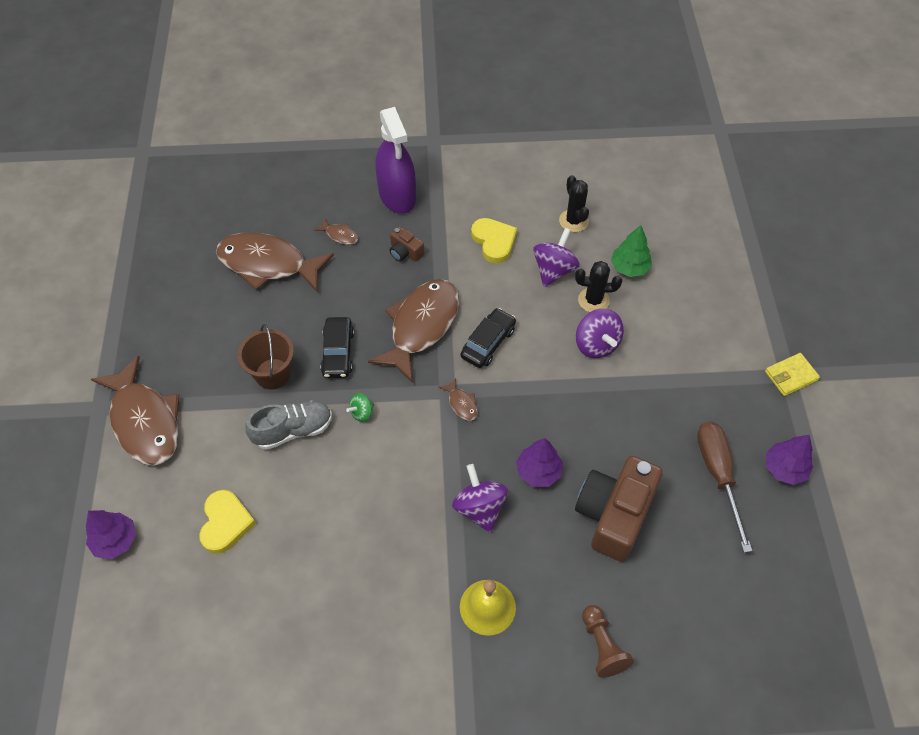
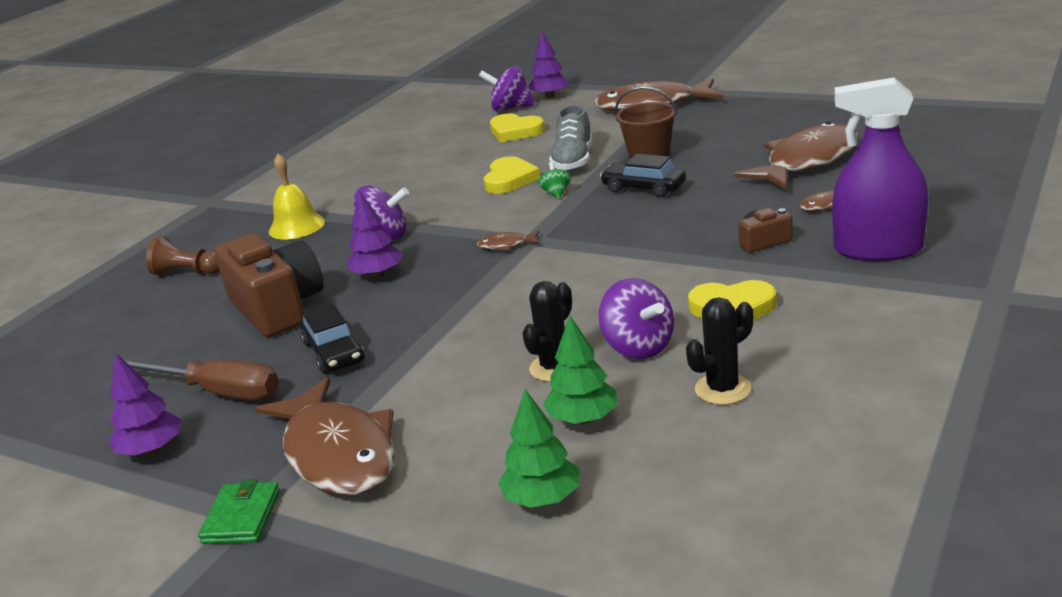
camera: 125 degrees right, 30 degrees down
(343, 465) = (509, 179): none -> yellow heart
(421, 326) = (634, 237): brown fish -> brown fish (338, 453)
(488, 343) = (567, 274): black car -> black car (334, 352)
(573, 221) = (722, 389): black cactus -> black cactus turned 45 degrees counterclockwise
(596, 344) = (484, 351): purple spinning top -> purple spinning top (510, 108)
(694, 257) = (542, 499): none -> green tree
(791, 376) = (241, 517): yellow wallet -> green wallet

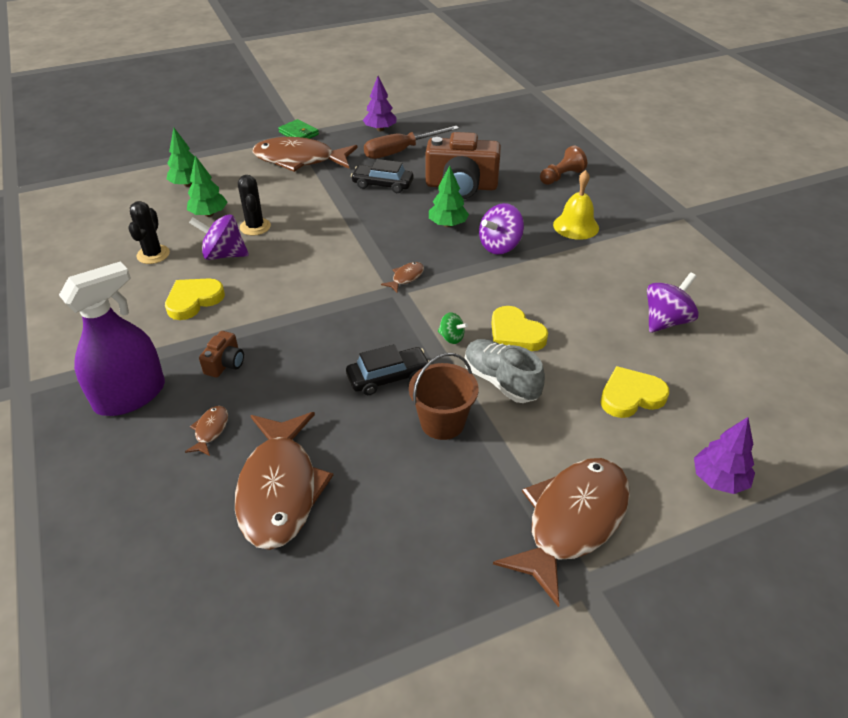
camera: 125 degrees right, 15 degrees up
(378, 274) = (448, 224): purple tree -> green tree
(510, 108) = (713, 432): purple spinning top -> purple spinning top (666, 321)

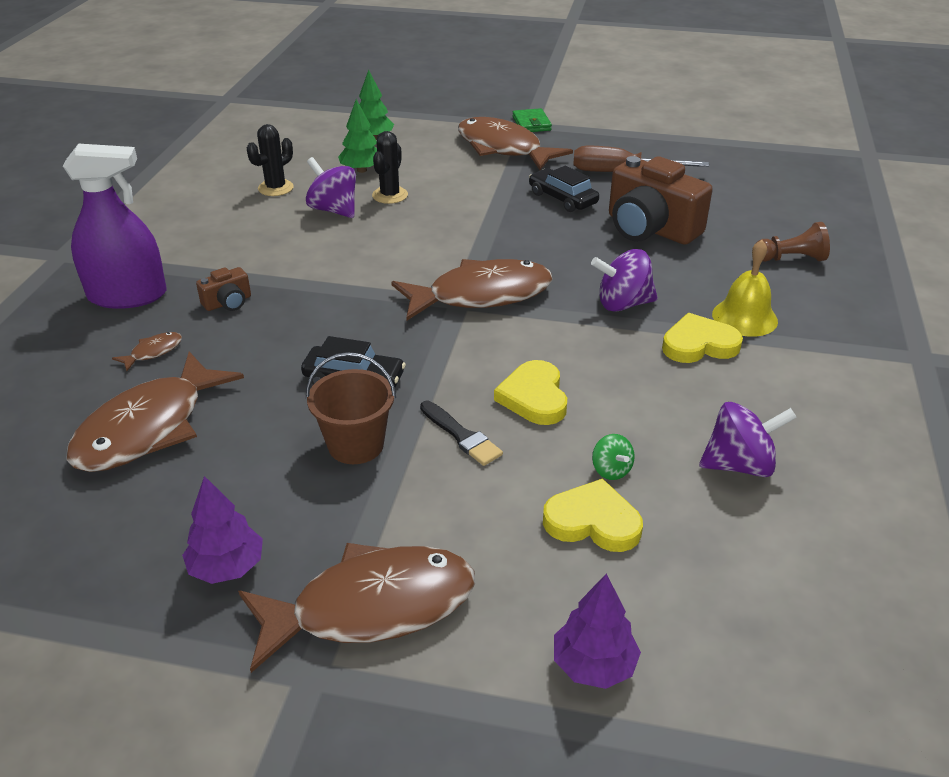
camera: 35 degrees right, 5 degrees down
(193, 300) = (264, 239): yellow heart -> yellow heart (699, 344)
(380, 129) = (624, 144): purple tree -> purple tree (227, 567)
(406, 277) = (481, 295): brown fish -> brown fish, size x2.49
(448, 224) = (588, 261): green tree -> none
(451, 338) = (460, 371): green spinning top -> green spinning top (611, 470)
(501, 381) = (461, 436): grey shoe -> black brush

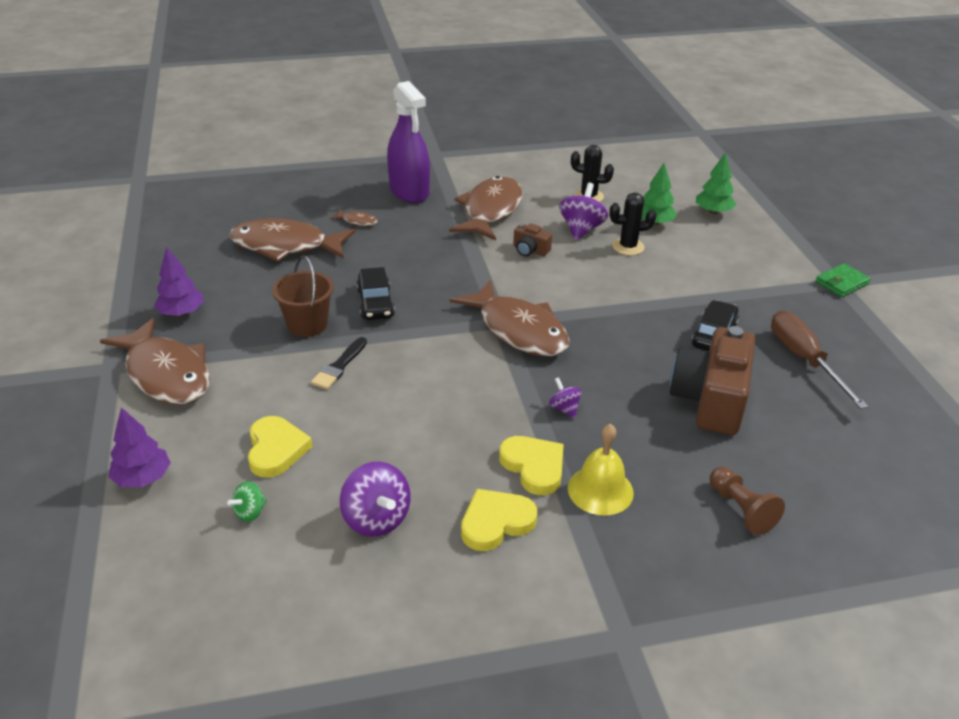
camera: 65 degrees right, 0 degrees up
(228, 302) = (428, 228): brown camera -> brown camera (530, 250)
(503, 148) = (772, 280): brown fish -> brown fish (490, 211)
(534, 397) = (402, 389): yellow heart -> yellow heart (496, 522)
(611, 470) = (336, 447): green spinning top -> green spinning top (250, 512)
(623, 304) = (564, 408): purple spinning top -> purple spinning top, size x0.55

